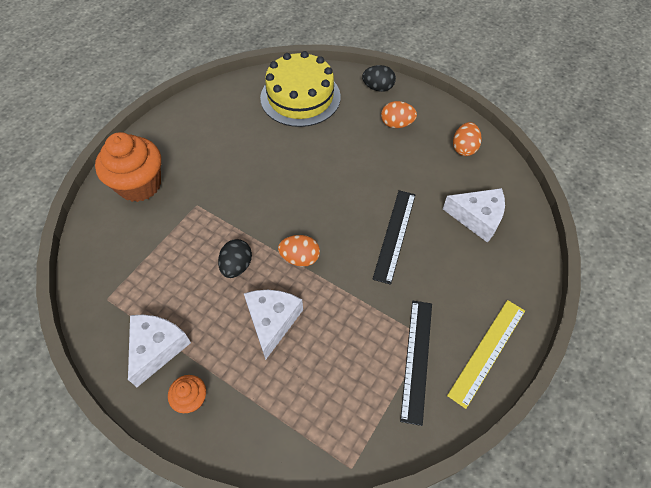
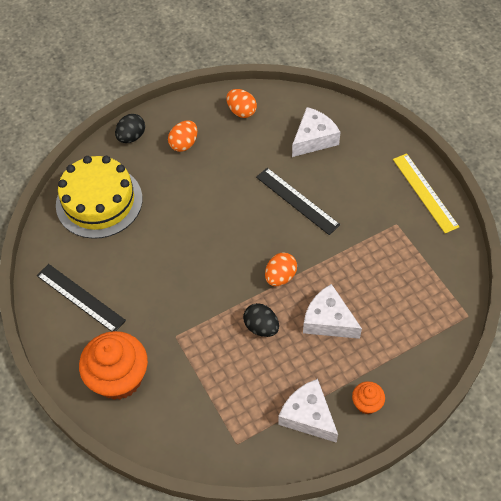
camera: 60 degrees left, 0 degrees up
(416, 359) = (409, 238): black ruler -> black ruler (80, 298)

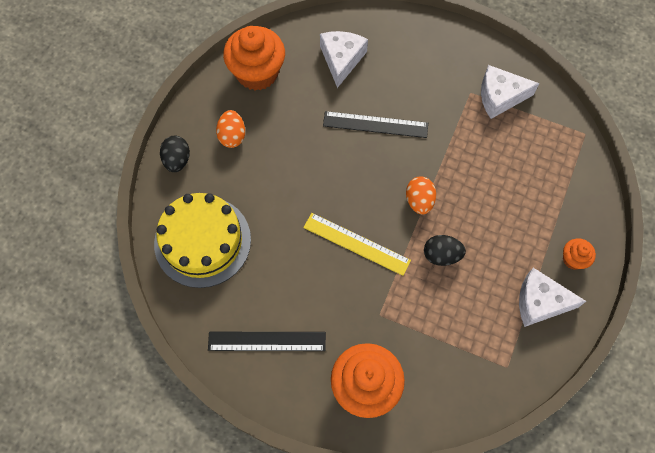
camera: 40 degrees left, 10 degrees up
(241, 111) = (257, 73): orange egg -> orange cupcake
(328, 320) = (488, 211): white cheese -> white cheese (500, 97)
(425, 192) = (469, 50): yellow ruler -> yellow ruler (356, 243)

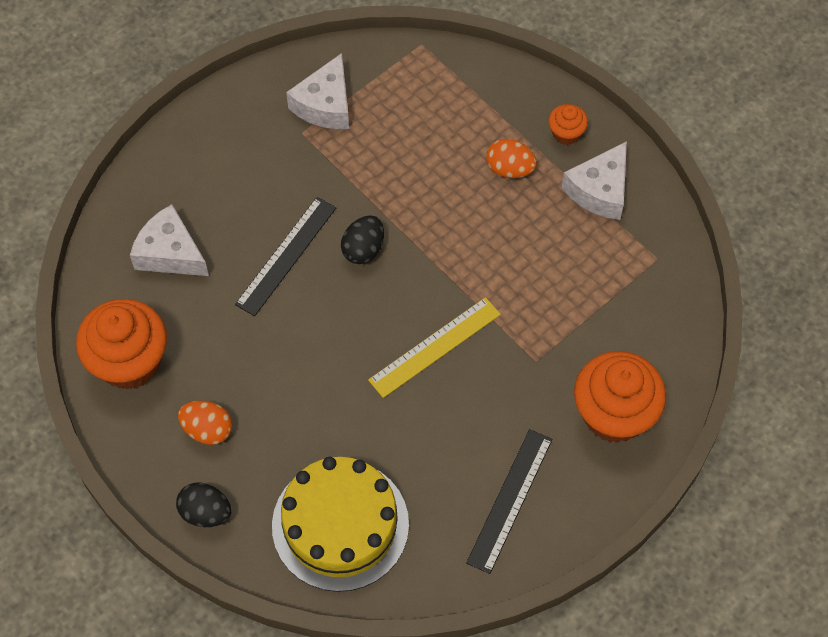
camera: 65 degrees left, 5 degrees down
(419, 201) = (415, 254): orange egg -> orange egg (509, 169)
(441, 255) = (495, 262): black egg -> black egg (363, 249)

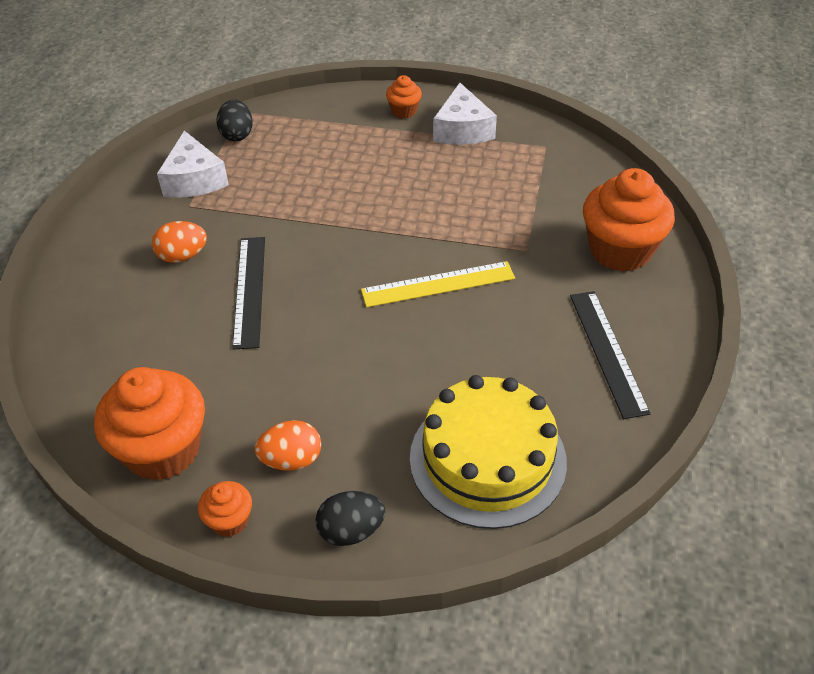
camera: 35 degrees left, 15 degrees down
(135, 449) = (229, 520): none -> orange cupcake
(170, 253) = (135, 344): white cheese -> none
(363, 249) = (314, 252): black egg -> black egg (237, 135)
(434, 347) = (438, 284): yellow ruler -> yellow ruler turned 60 degrees clockwise
(509, 169) = (383, 149): orange egg -> orange egg (183, 256)

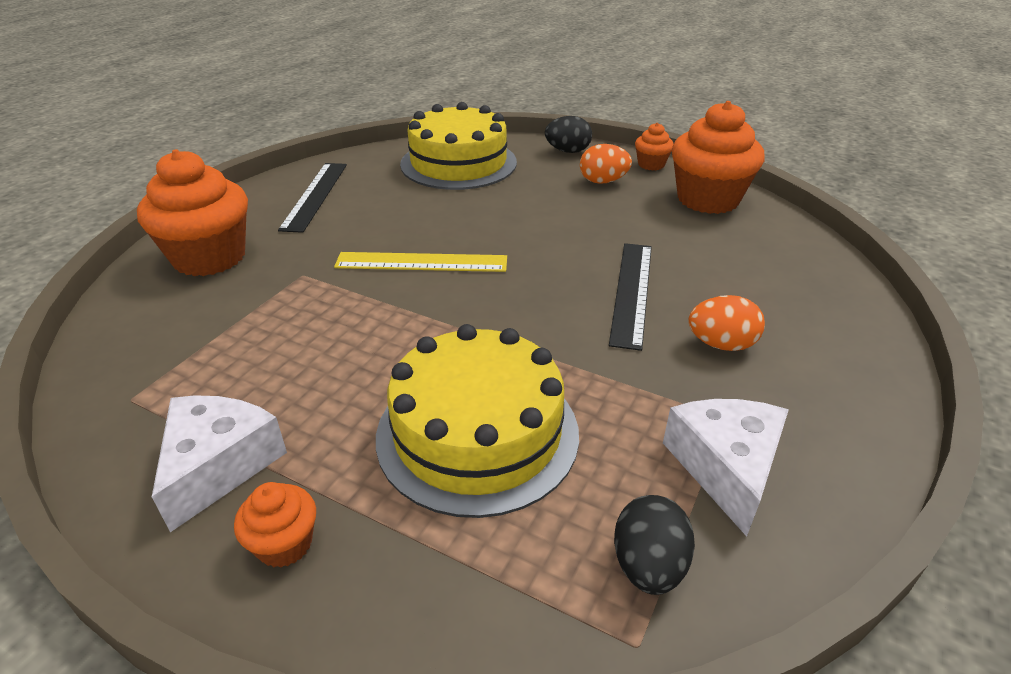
camera: 165 degrees left, 10 degrees down
(335, 169) = (477, 433): none -> yellow cake

